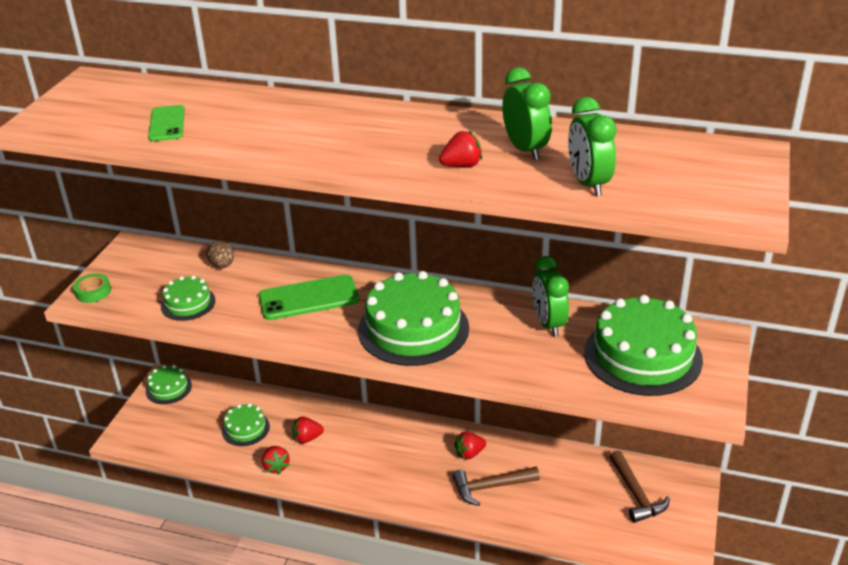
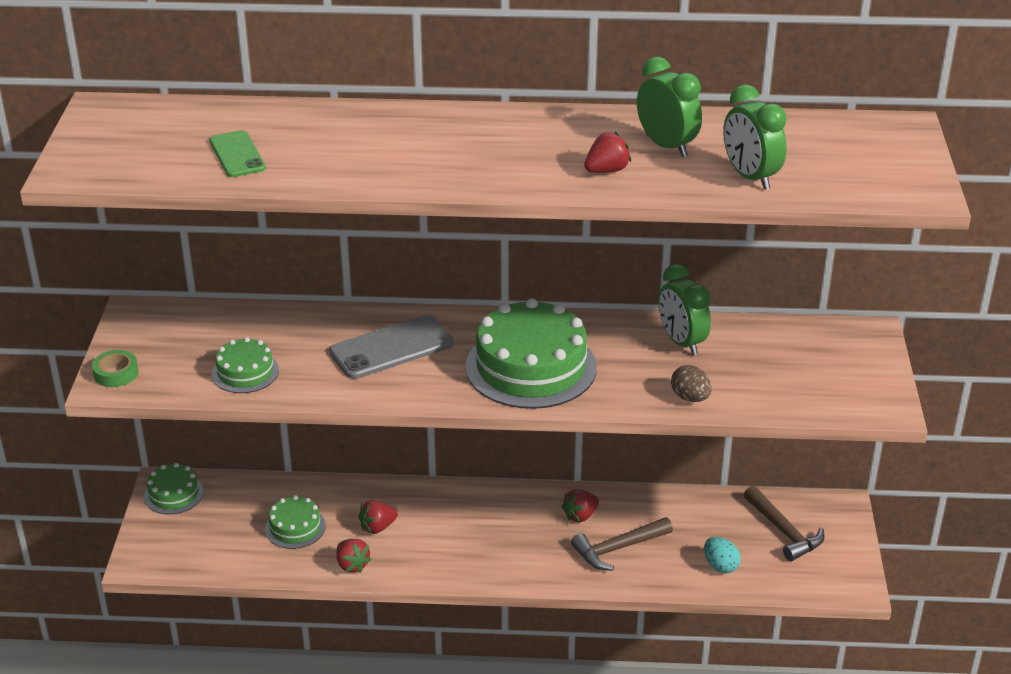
camera: 15 degrees left, 0 degrees up
(222, 265) = (265, 322): brown egg -> brown egg (690, 398)
(308, 298) = (391, 348): green phone -> grey phone
(572, 516) = (720, 566): none -> turquoise egg
(642, 356) = (796, 363): green cake -> none

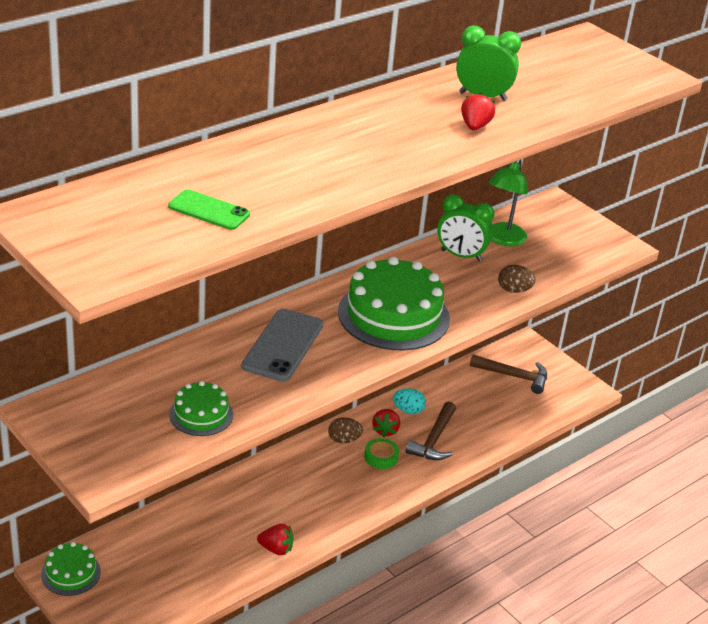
camera: 45 degrees left, 0 degrees up
(116, 373) = (98, 466): green tape -> green tape (381, 457)
(295, 527) = (200, 545): green cake -> none
(377, 527) = (261, 512): red strawberry -> none
(529, 504) = (344, 440): none -> brown egg
(720, 566) = (505, 418): turquoise egg -> turquoise egg (408, 410)
(750, 177) = (561, 99): green clock -> none
(751, 345) = (502, 240): none -> green lamp

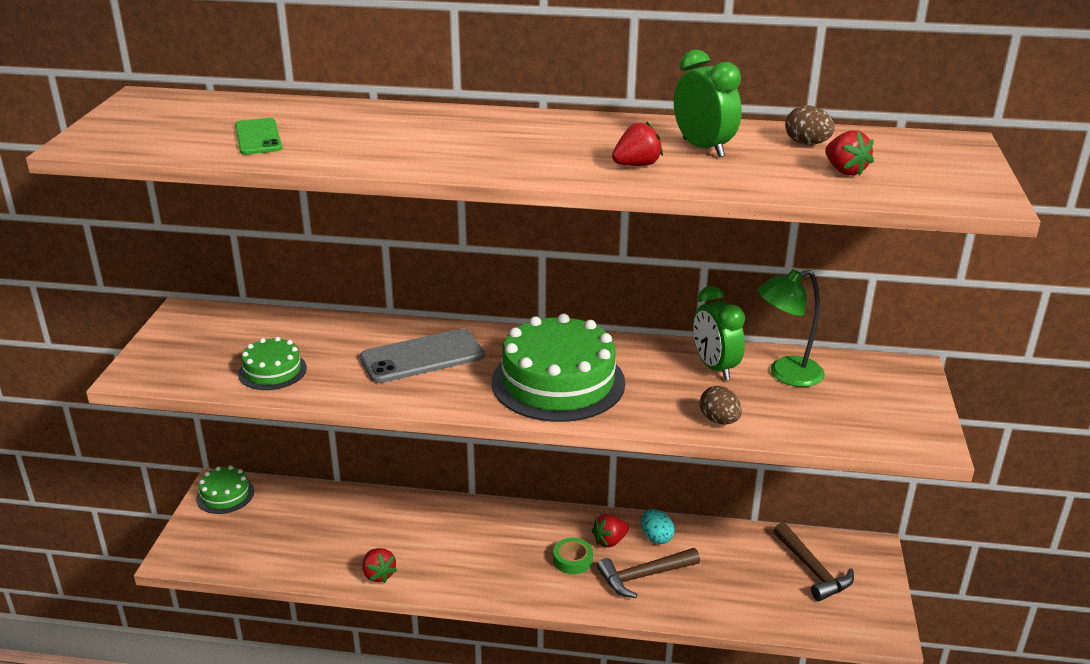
camera: 50 degrees right, 5 degrees down
(344, 440) = (561, 527): brown egg -> brown egg (807, 144)
(576, 83) = (845, 171): none -> red strawberry

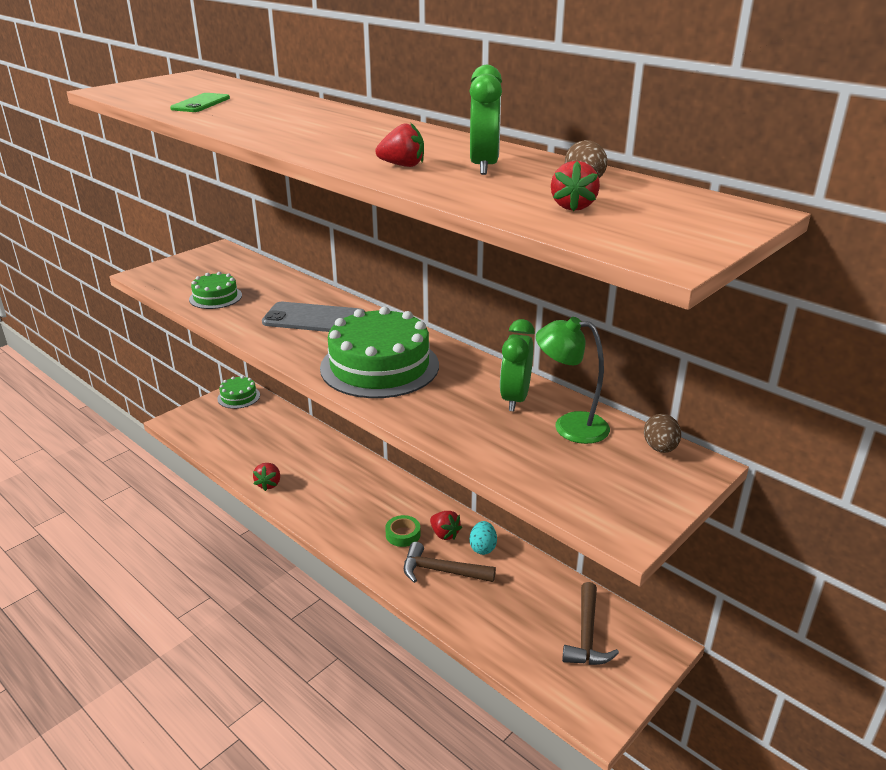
camera: 35 degrees right, 0 degrees up
(610, 541) = (444, 534): red strawberry -> red strawberry turned 135 degrees counterclockwise
(719, 420) = (460, 438): brown egg -> brown egg (660, 448)

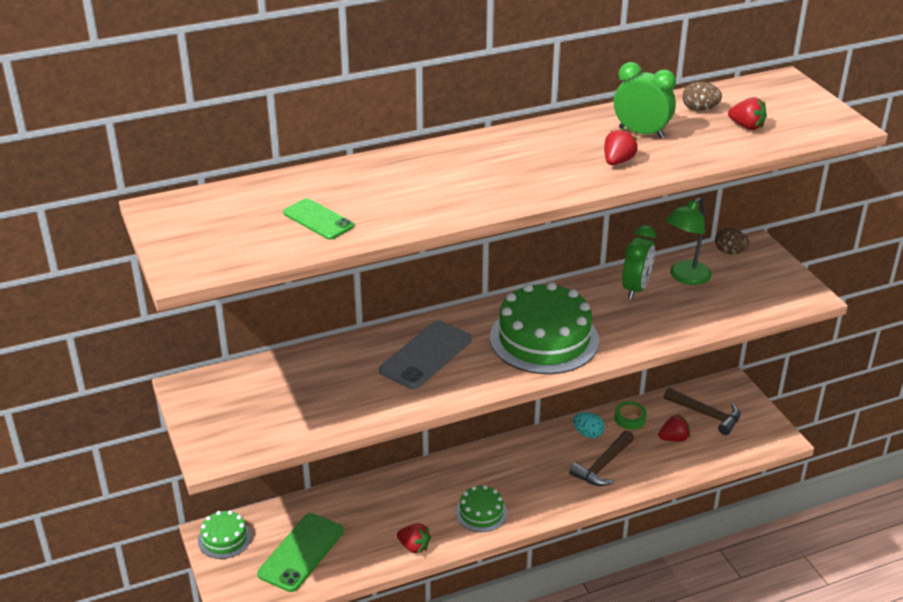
camera: 65 degrees left, 5 degrees up
(215, 297) = (323, 410): green cake -> green cake (481, 512)
(238, 432) = (301, 552): none -> green phone
(403, 534) = (545, 475): green tape -> green tape (630, 418)
(444, 534) = (558, 450): red strawberry -> red strawberry (673, 438)
(515, 399) = (636, 288): green clock -> green clock turned 105 degrees counterclockwise

